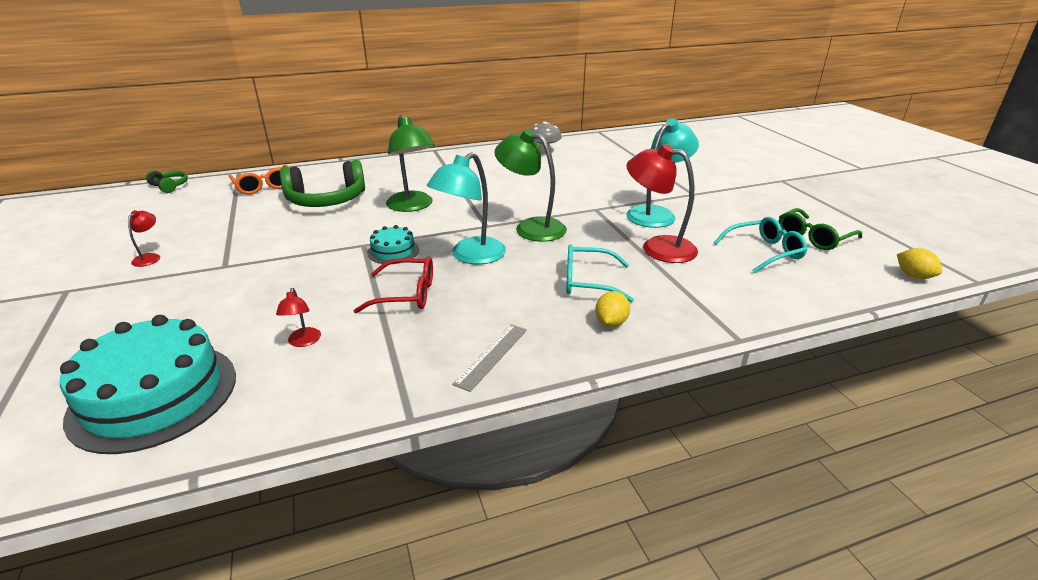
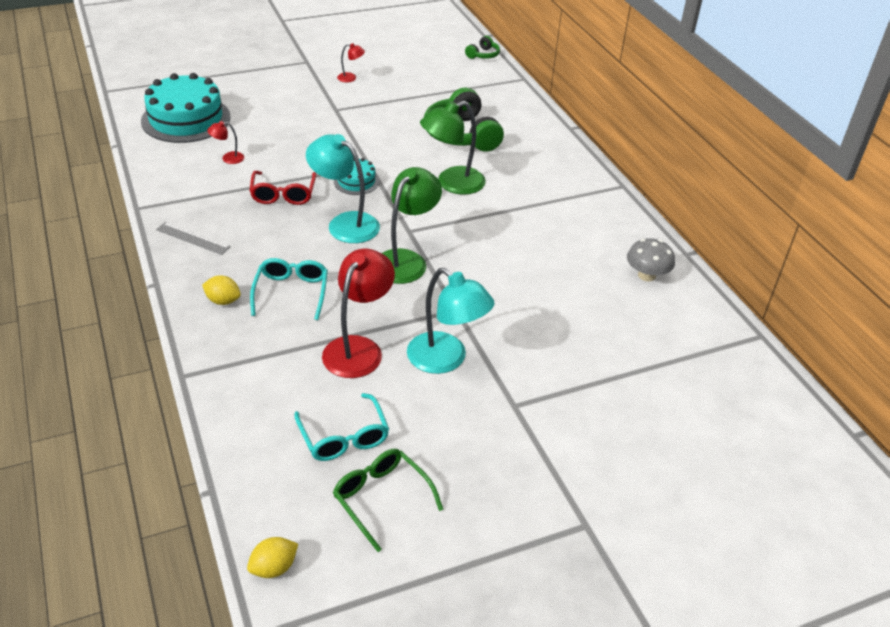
camera: 85 degrees right, 10 degrees up
(263, 186) = (490, 97): orange glasses -> none

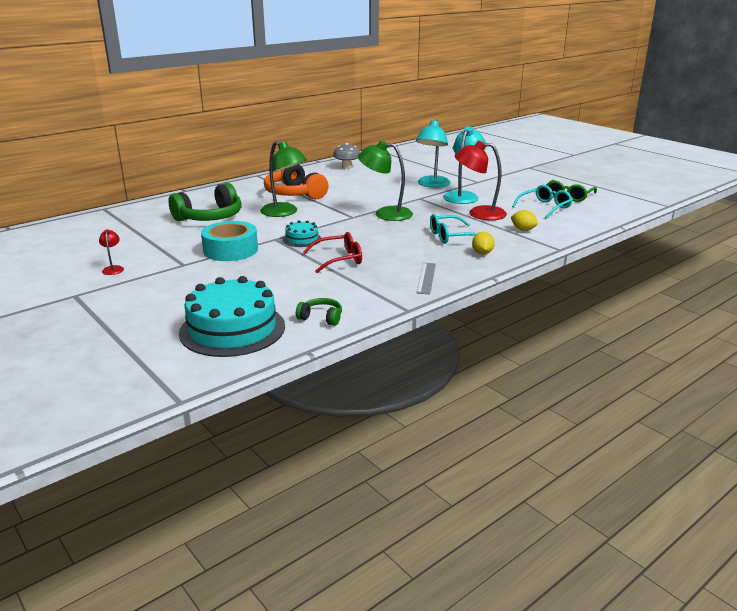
camera: 105 degrees left, 15 degrees down
(228, 158) = (298, 291): red lamp -> none
(274, 568) = (634, 208): yellow lemon -> yellow lemon (523, 230)
(345, 223) = (360, 234): turquoise lamp -> turquoise lamp (432, 185)
(355, 136) = (230, 250): none -> turquoise tape
(483, 55) = (54, 225): green headphones -> green headphones (321, 318)
(524, 203) = (294, 194): none -> orange headphones

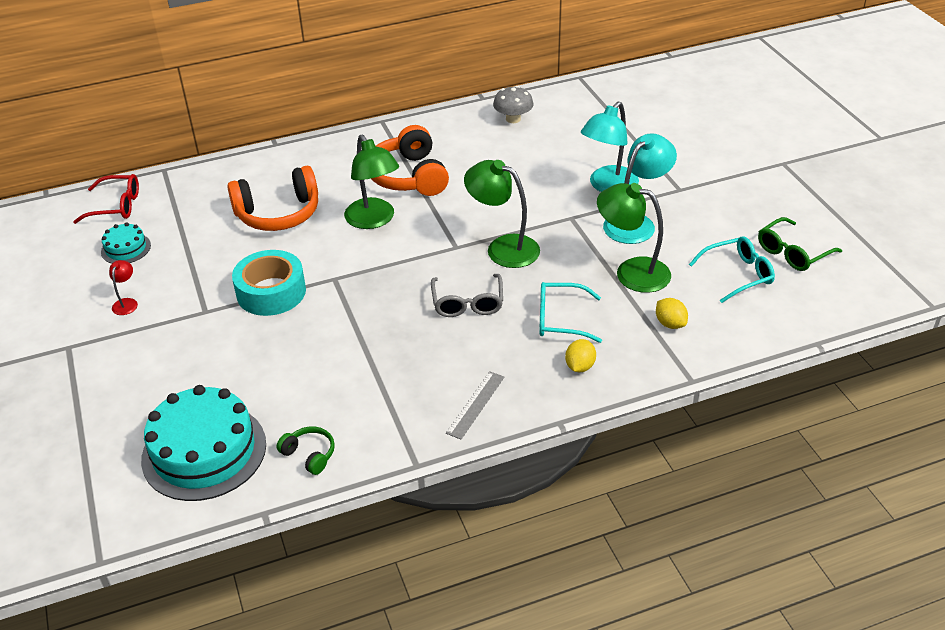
camera: 20 degrees right, 15 degrees up
(210, 217) = (278, 214): green headphones -> orange headphones
(302, 239) = (366, 286): turquoise cake -> turquoise cake (126, 248)
(339, 259) = (389, 340): red glasses -> red glasses (116, 206)
(381, 237) = (467, 303): none -> grey glasses
(479, 213) = (631, 272): red lamp -> green lamp

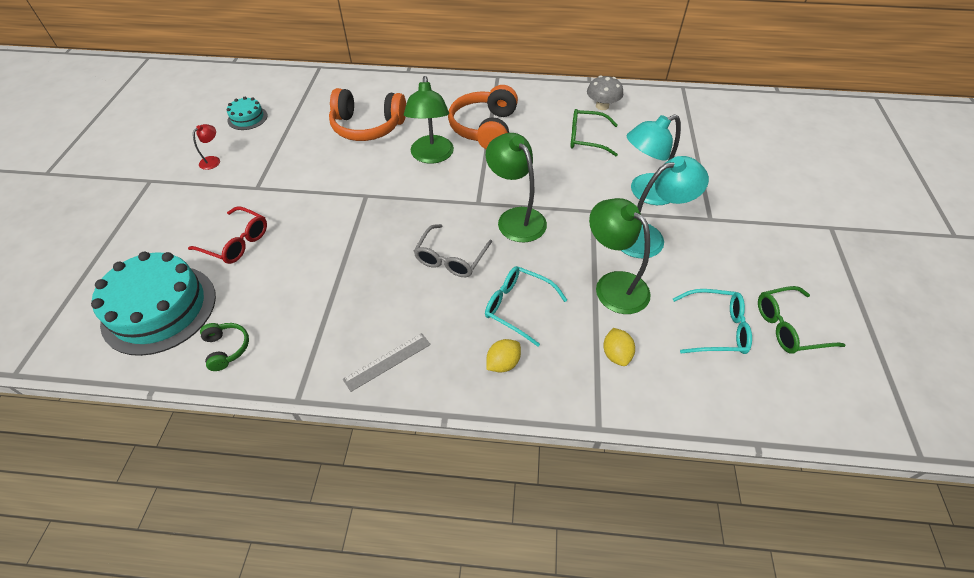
camera: 25 degrees right, 10 degrees up
(116, 206) = (268, 84): red glasses -> red glasses (236, 242)
(271, 292) = (313, 189): turquoise tape -> none
(519, 154) = (586, 138): none -> green glasses

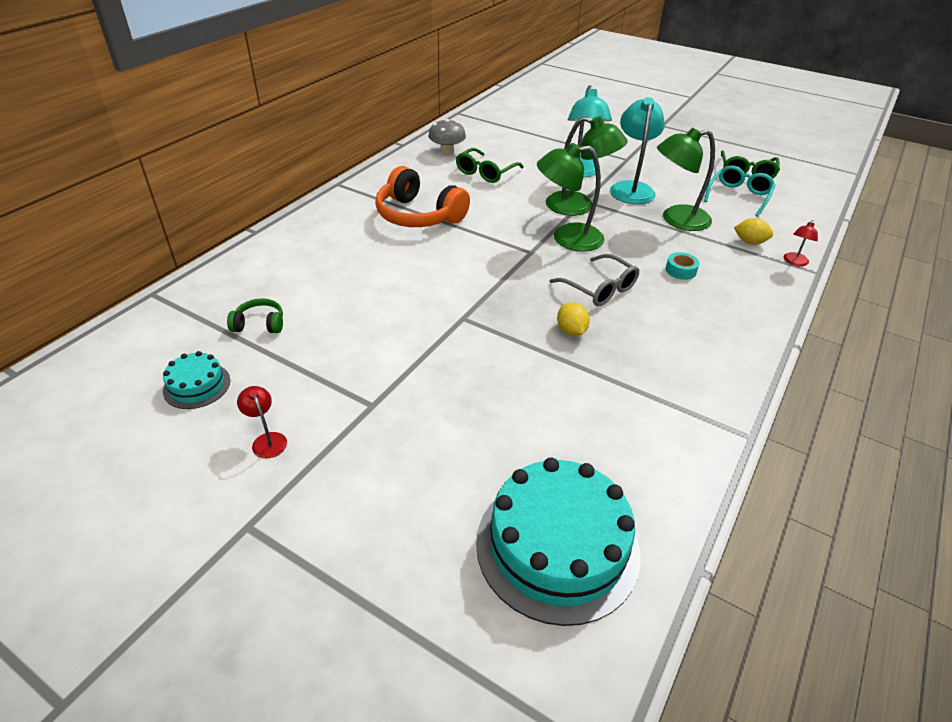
camera: 65 degrees left, 10 degrees down
(227, 348) = (657, 484): green headphones -> green headphones (259, 324)
(236, 242) = (471, 444): red glasses -> none
(367, 127) = (335, 286): orange headphones -> none
(387, 361) = (718, 362): grey ruler -> none
(432, 156) = (434, 258): green lamp -> green lamp (579, 206)
(503, 363) = (742, 297): yellow lemon -> yellow lemon (571, 331)
(518, 307) = (680, 270): turquoise glasses -> turquoise tape
(604, 402) = (794, 262): none -> red lamp

